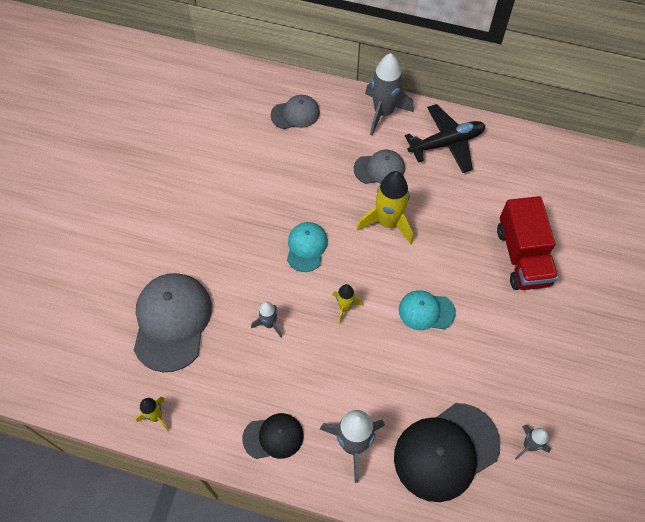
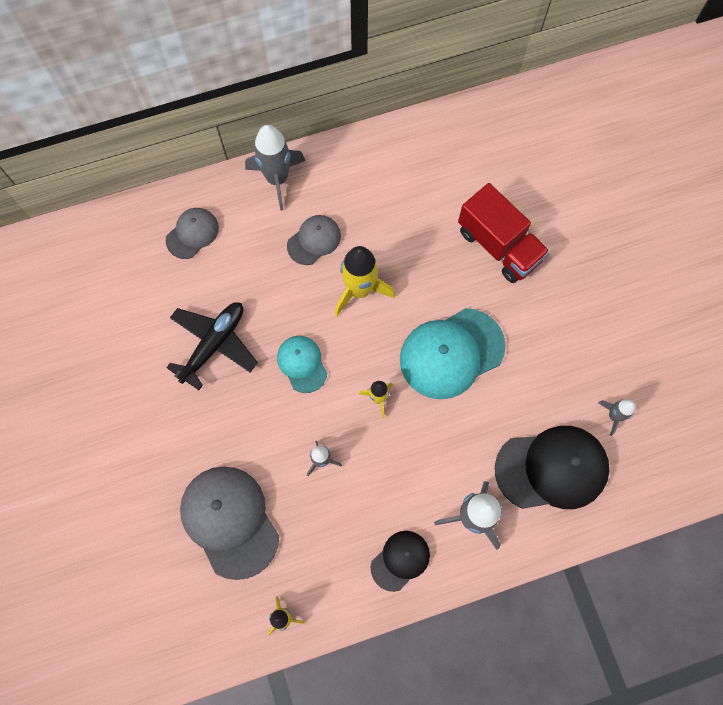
camera: 35 degrees left, 10 degrees up
(426, 311) = (451, 353): turquoise cap -> turquoise cap, size x1.81
(446, 143) = (358, 174): black plane -> black plane (214, 344)
(446, 451) = (552, 469): black cap -> black cap turned 120 degrees counterclockwise

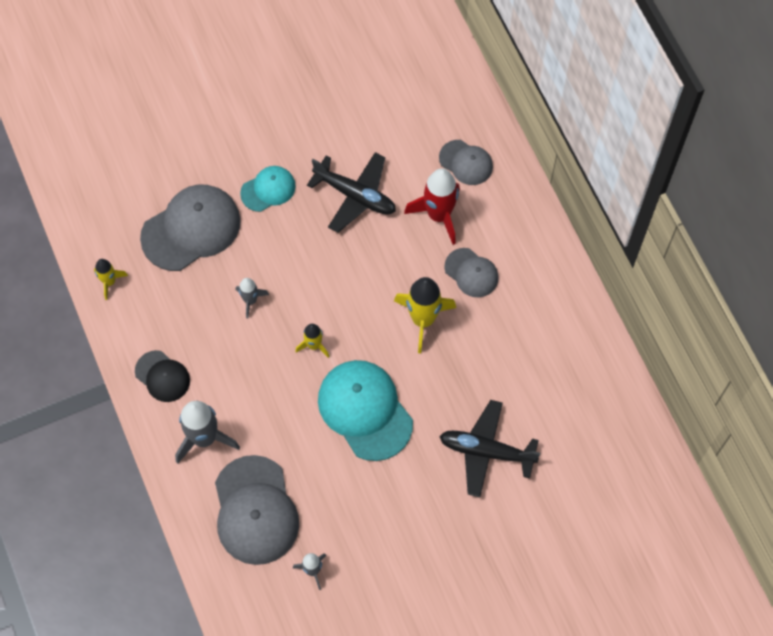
camera: 85 degrees right, 5 degrees down
(247, 265) = (439, 215): none -> red rocket
(277, 179) = (534, 232): grey rocket -> none
(302, 364) = (342, 274): turquoise cap -> turquoise cap (268, 189)
(499, 245) = (486, 451): red truck -> black plane
(552, 469) = (255, 510): black cap -> grey cap

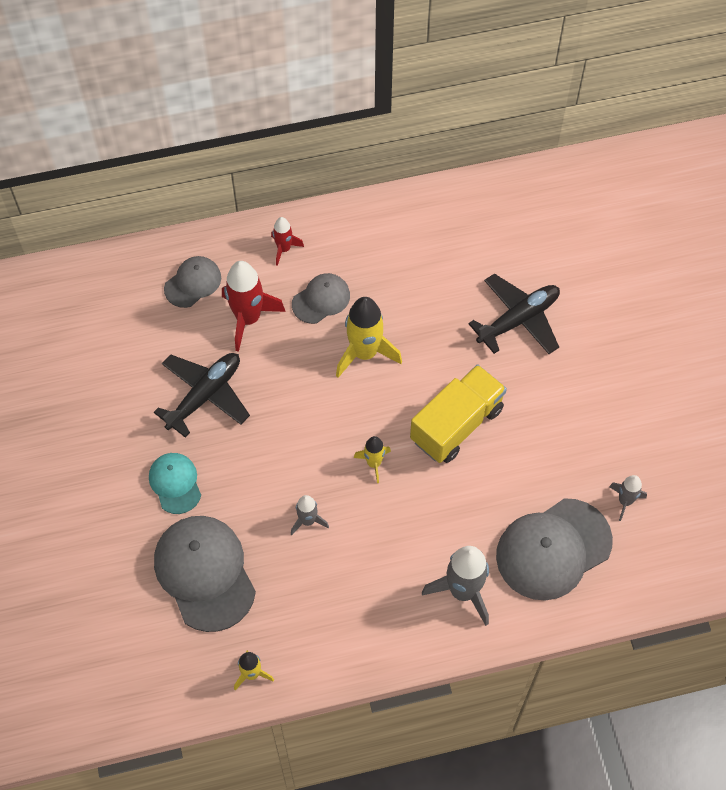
camera: 80 degrees left, 5 degrees down
(162, 376) = (382, 627): black cap -> none
(255, 510) = (553, 549): grey cap -> grey cap turned 150 degrees clockwise
(365, 410) = (456, 424): turquoise cap -> yellow truck
(486, 451) = (518, 319): black plane -> black plane turned 150 degrees counterclockwise
(518, 231) = (284, 249): none -> red rocket

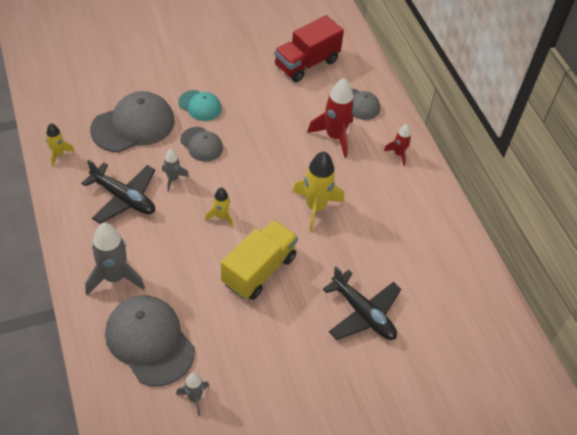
camera: 80 degrees right, 10 degrees down
(106, 339) = (306, 63): none -> red truck
(175, 483) = (200, 106): turquoise cap -> turquoise cap turned 60 degrees clockwise
(205, 395) = (269, 117): black plane -> black plane (123, 198)
(321, 299) = (358, 178): grey cap -> grey cap (201, 144)
(456, 424) = (259, 270): yellow truck -> yellow truck turned 90 degrees counterclockwise

